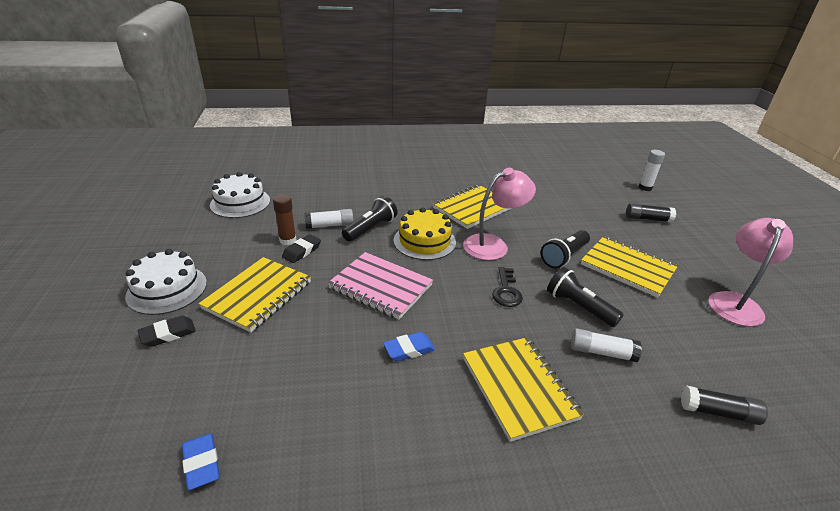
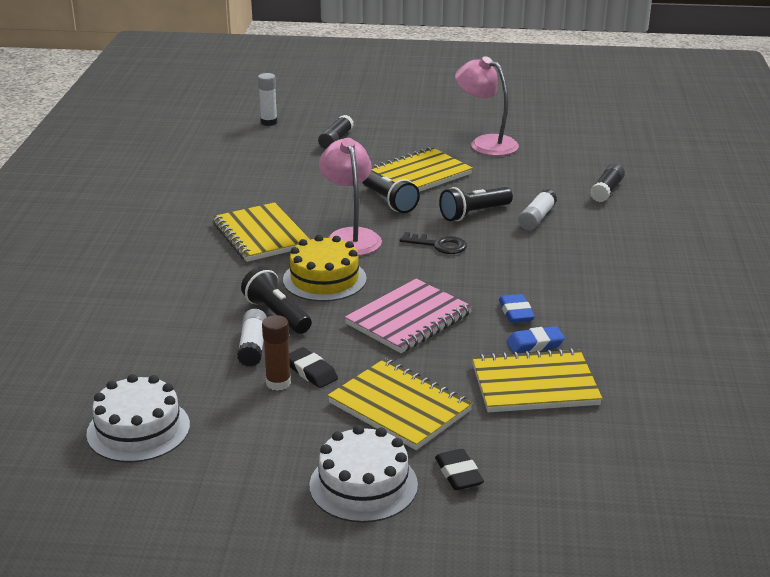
camera: 75 degrees left, 5 degrees down
(201, 463) = (644, 435): blue eraser -> blue eraser (535, 344)
(519, 388) = (573, 265): yellow notebook -> yellow notebook (534, 384)

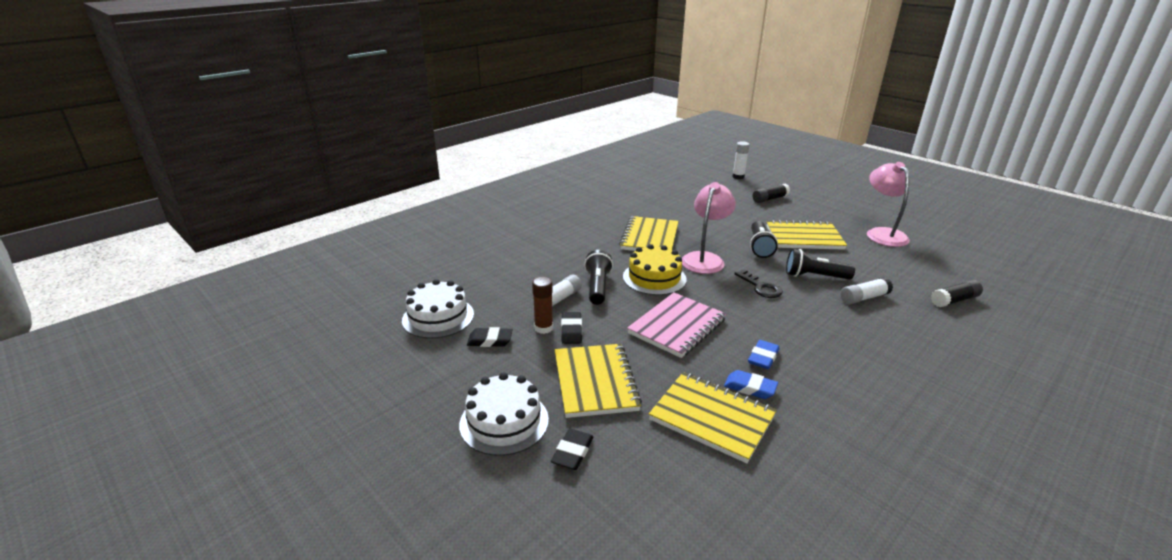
camera: 40 degrees right, 0 degrees up
(238, 423) = (490, 340): none -> black eraser
(409, 319) = (677, 326): pink notebook -> pink notebook turned 45 degrees counterclockwise

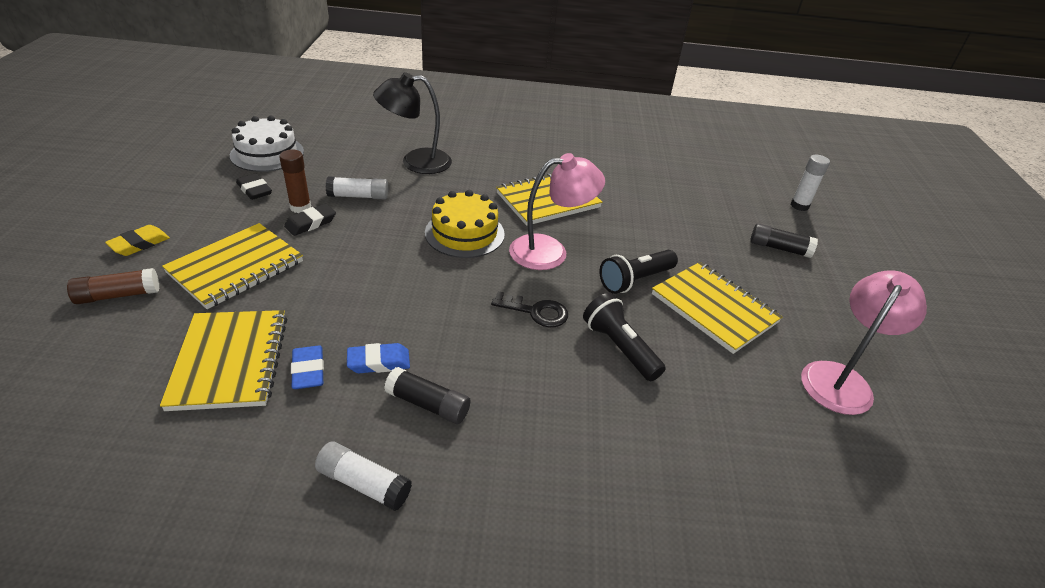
camera: 45 degrees right, 10 degrees up
(504, 422) = (139, 244): white cake -> yellow eraser
(541, 262) = (416, 162): none -> black lamp
(572, 452) = (118, 295): black eraser -> brown glue stick
(597, 287) = (406, 207): black flashlight -> none
(677, 326) = (382, 281): pink notebook -> none
(760, 287) = (536, 312): black key -> black key turned 90 degrees counterclockwise
(864, 298) = (618, 410): white glue stick -> white glue stick (364, 483)
(954, 300) = (733, 514): black glue stick -> black glue stick (428, 404)

